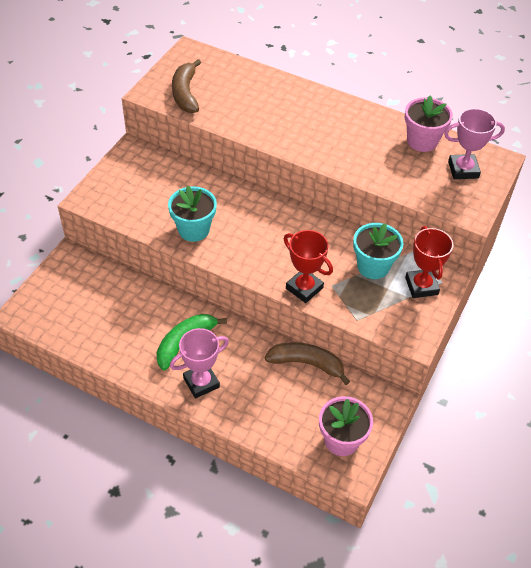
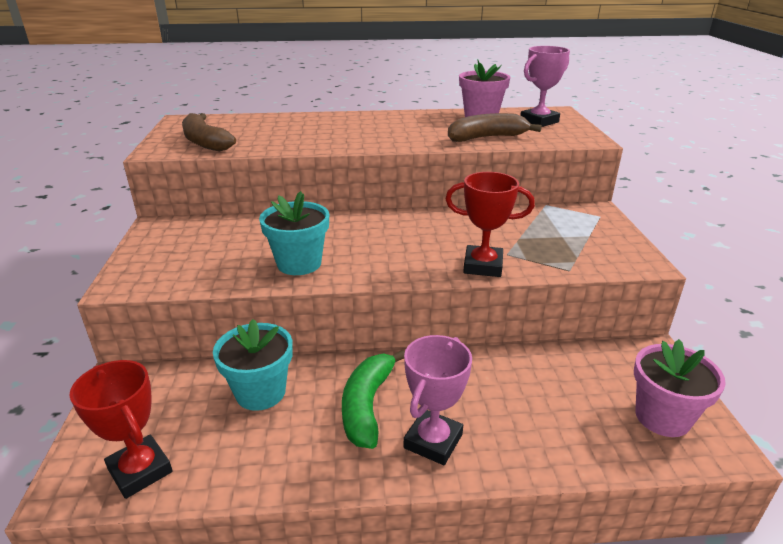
camera: 30 degrees left, 20 degrees down
(306, 364) = (532, 359): brown banana -> brown banana (486, 138)
(373, 266) = (526, 227): turquoise flower pot -> turquoise flower pot (260, 392)
(421, 286) = (587, 225): red trophy -> red trophy (140, 470)

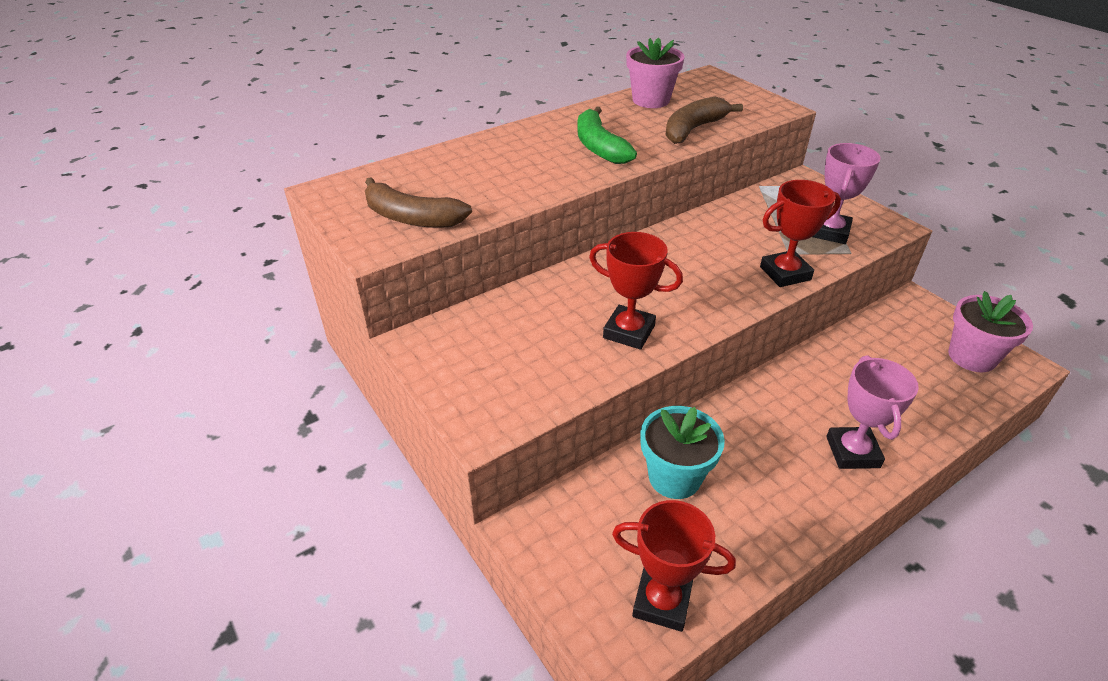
camera: 30 degrees left, 10 degrees up
(299, 263) = (629, 332): turquoise flower pot -> red trophy
(367, 406) = (774, 446): green banana -> green banana (599, 147)
(539, 121) = (710, 94): pink trophy -> pink trophy (830, 232)

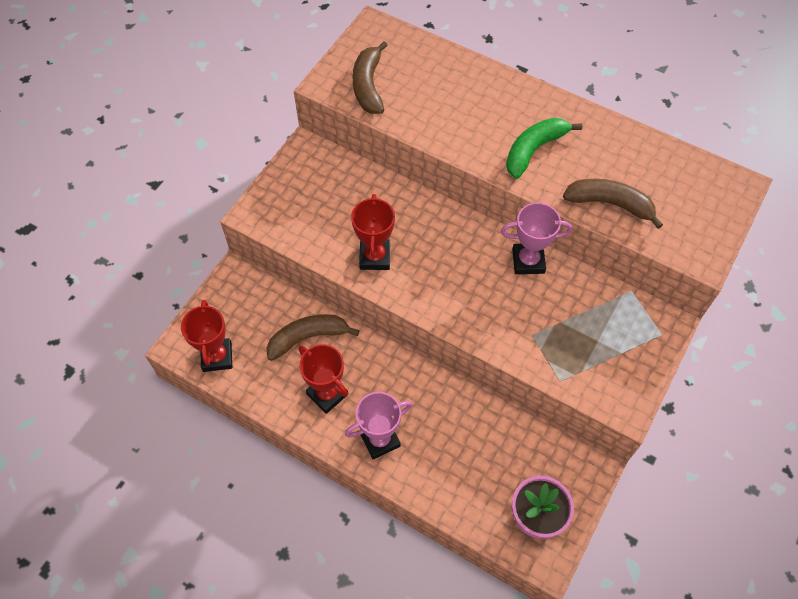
camera: 65 degrees right, 20 degrees up
(651, 100) = (648, 157): pink flower pot -> none
(674, 477) = (307, 338): turquoise flower pot -> brown banana
(785, 273) = (500, 337): red trophy -> red trophy (327, 394)
(830, 232) = (584, 360): pink trophy -> pink trophy (528, 261)

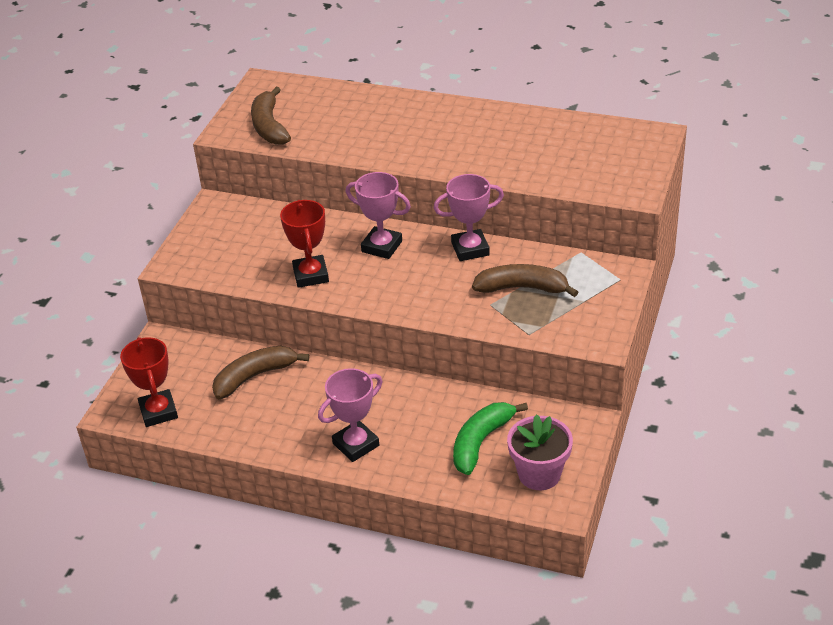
camera: 10 degrees left, 20 degrees down
(327, 394) = (288, 418): red trophy -> none
(447, 238) = (382, 246): none -> pink trophy
(534, 150) = (449, 145): green banana -> green banana (481, 442)
(609, 204) = (535, 170): brown banana -> brown banana (522, 288)

